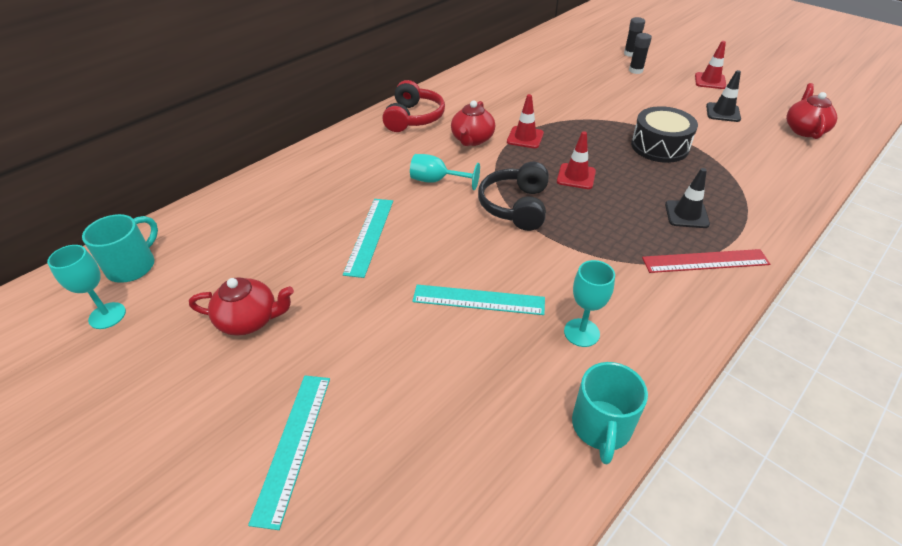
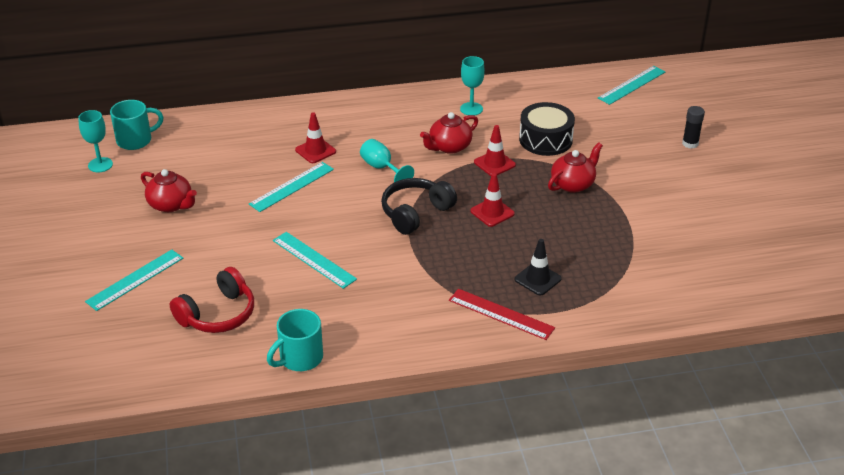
camera: 35 degrees right, 5 degrees down
(414, 118) = (425, 108): red headphones -> red headphones (218, 314)
(544, 48) = (632, 85): none -> turquoise ruler
(581, 332) = (353, 309): turquoise goblet -> turquoise goblet (471, 109)
(630, 54) = (713, 124): black glue stick -> none
(659, 146) = (600, 220): black drum -> black drum (545, 139)
(710, 81) = (750, 184): red traffic cone -> red traffic cone (315, 151)
(723, 112) = (710, 218): black traffic cone -> none
(804, 130) = (764, 267): red teapot -> red teapot (573, 184)

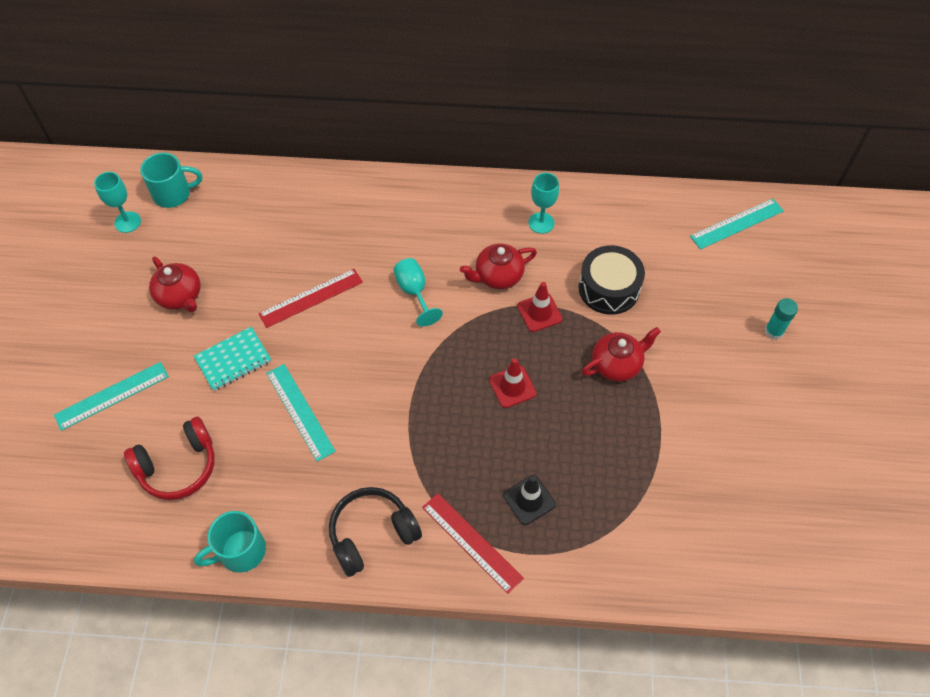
camera: 15 degrees right, 20 degrees up
(239, 237) = (233, 360): none -> turquoise notebook
(292, 186) = (311, 298): turquoise ruler -> red ruler
(315, 151) = (352, 250): red traffic cone -> none
(415, 213) = (429, 368): black headphones -> black headphones (372, 534)
(690, 143) = (773, 331): black glue stick -> turquoise glue stick

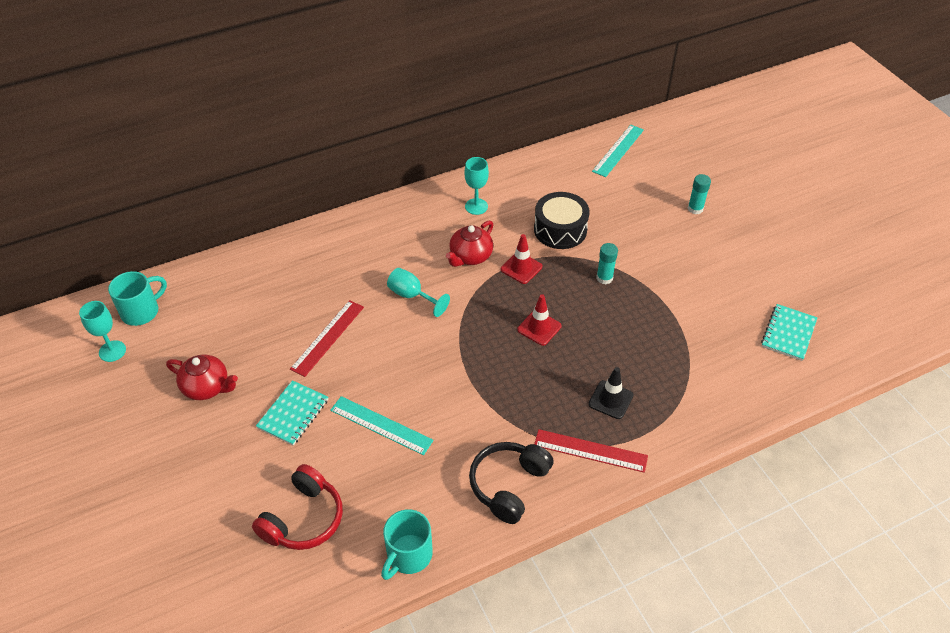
camera: 30 degrees left, 10 degrees down
(112, 395) = (199, 494): turquoise ruler -> none
(617, 364) = (604, 278): red teapot -> turquoise glue stick
(771, 526) = (788, 333): none -> turquoise notebook

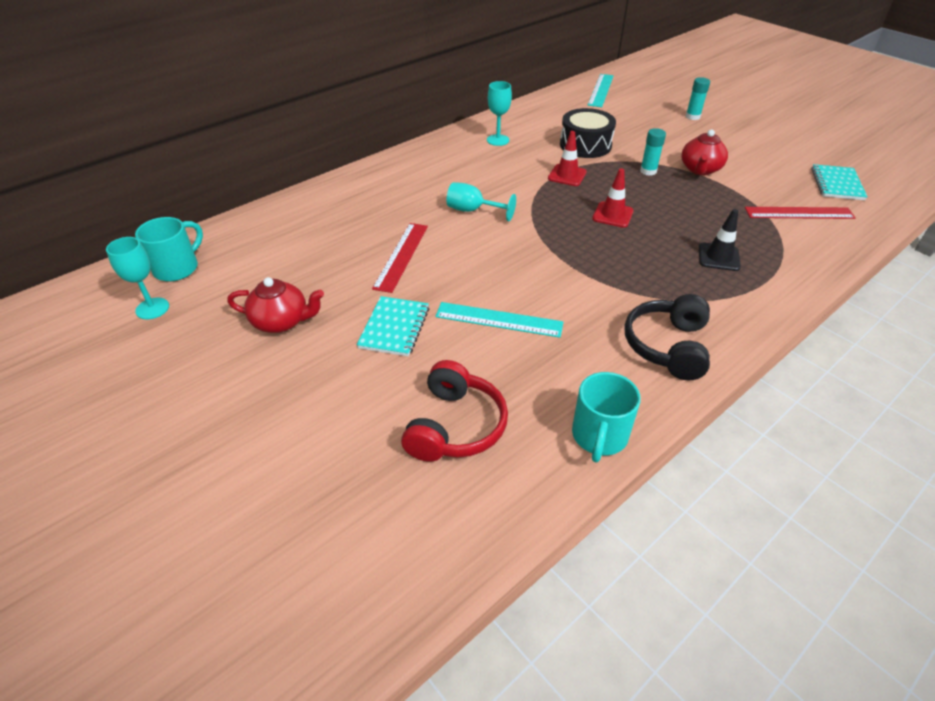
camera: 15 degrees left, 5 degrees down
(470, 256) = (513, 174): red teapot -> red teapot (700, 169)
(590, 450) = (729, 301): red ruler -> red ruler (799, 213)

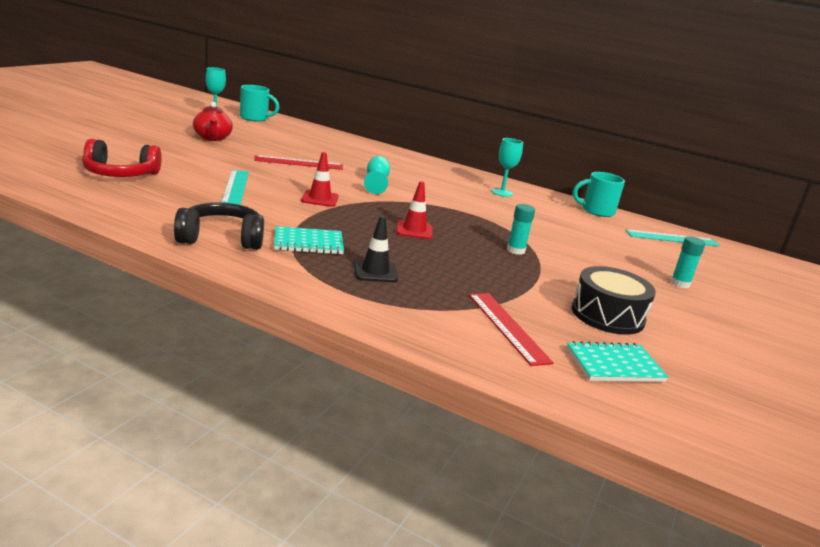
camera: 65 degrees right, 20 degrees down
(394, 328) = (215, 161): turquoise notebook -> turquoise notebook (308, 243)
(567, 175) = (467, 215): red traffic cone -> red traffic cone (320, 199)
(585, 145) = (536, 225): black drum -> black drum (607, 315)
(599, 437) = (110, 210): turquoise mug -> turquoise mug (596, 211)
(700, 169) = (550, 277): red teapot -> none

